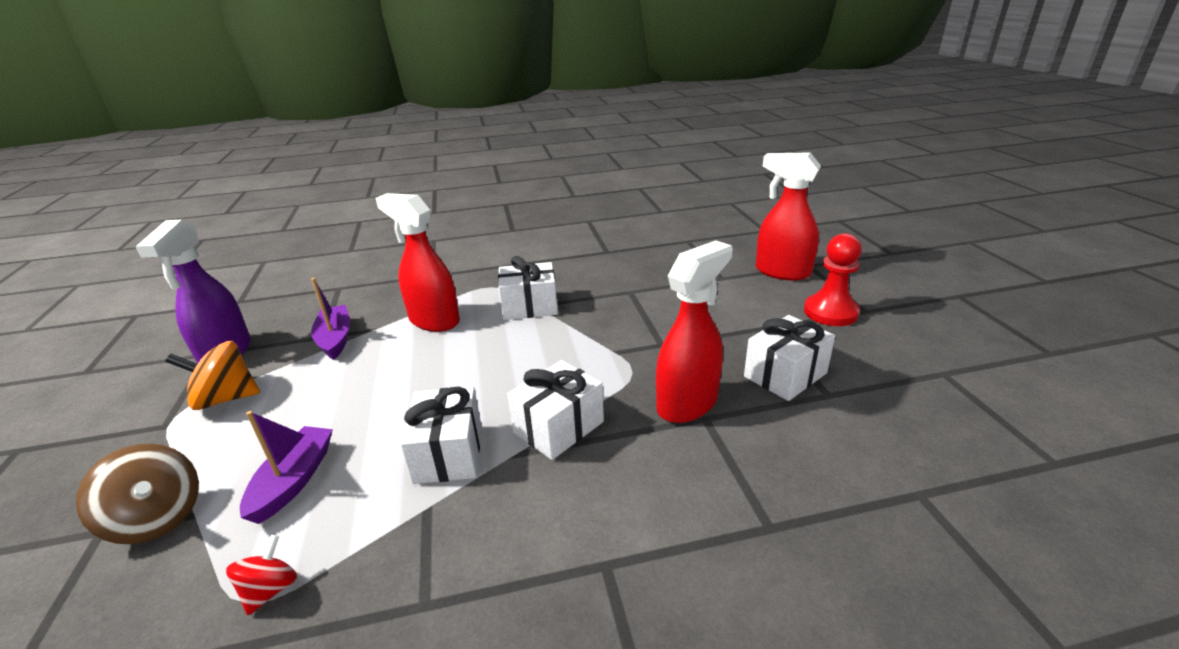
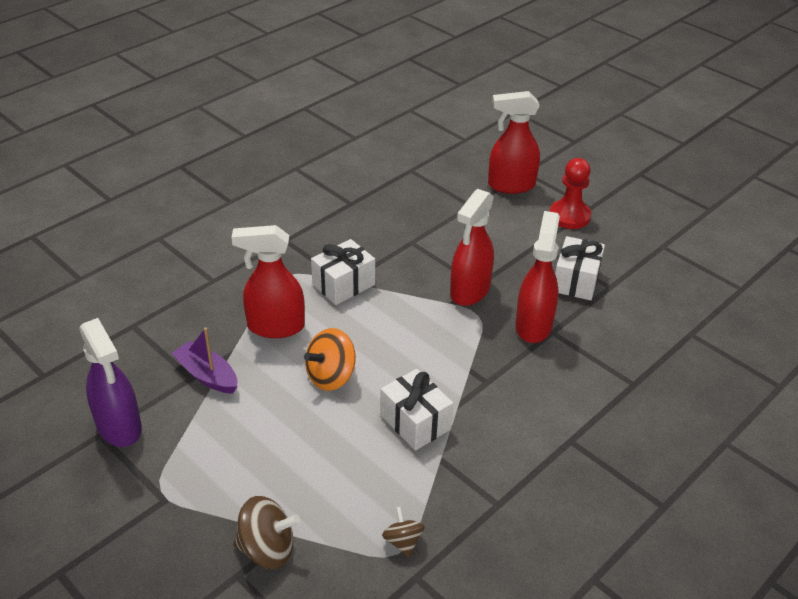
camera: 35 degrees left, 10 degrees up
(226, 398) = (185, 460): orange spinning top -> orange spinning top (331, 376)
(270, 589) = (403, 541): red spinning top -> brown spinning top
(293, 481) = (331, 485): purple boat -> none
(559, 427) = (468, 375): white gift -> none
(645, 347) = (469, 291): none -> red spray bottle

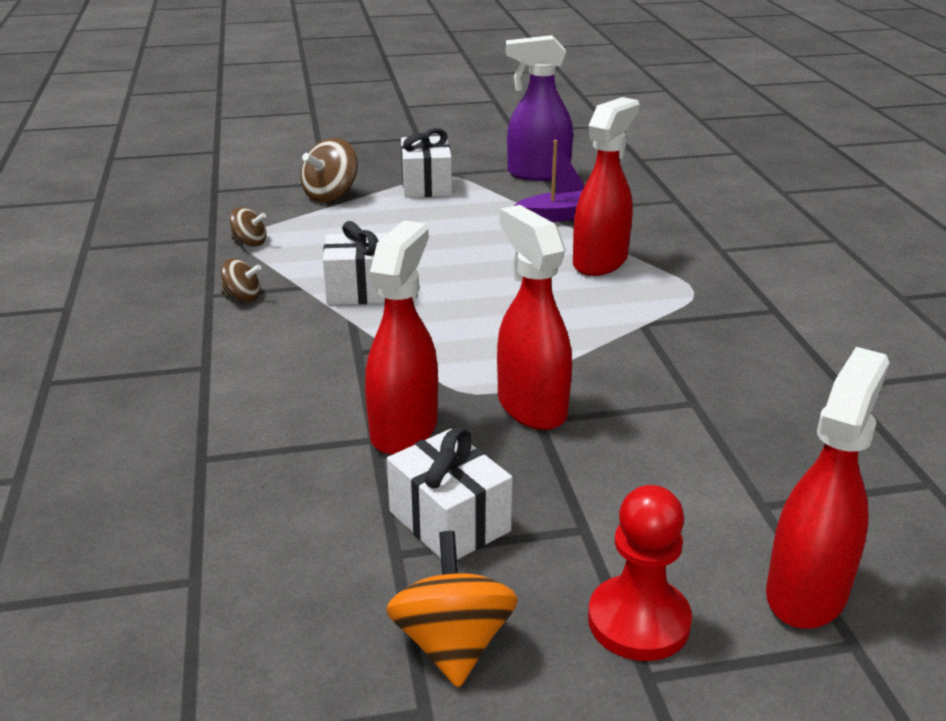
camera: 125 degrees right, 10 degrees down
(331, 376) = (486, 269): orange spinning top -> orange spinning top (453, 644)
(343, 284) = (639, 320): white gift -> white gift (426, 185)
(483, 482) = (242, 297): none -> brown spinning top
(533, 325) = (404, 429): red spray bottle -> red spray bottle turned 120 degrees counterclockwise

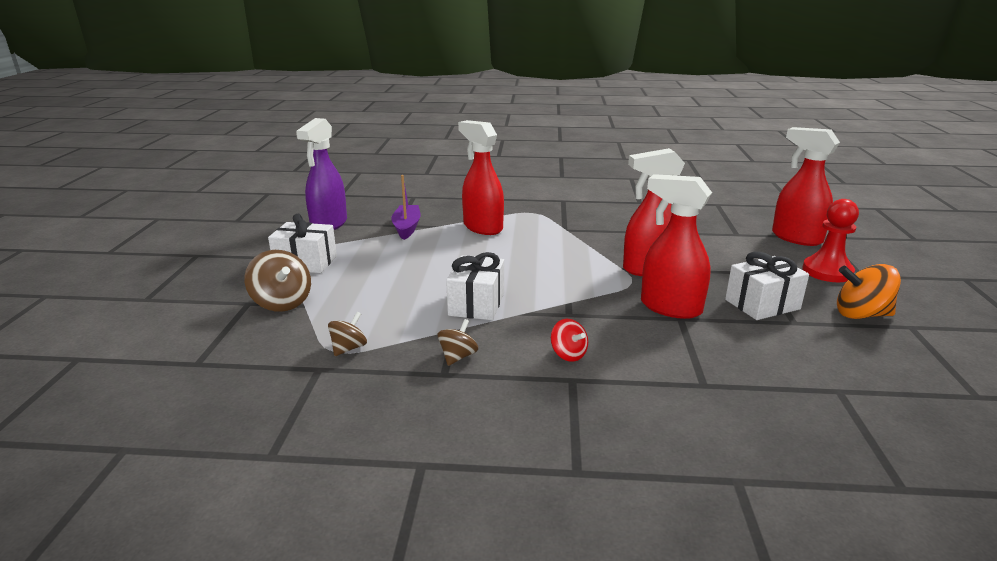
camera: 75 degrees left, 5 degrees down
(258, 359) = (568, 354): none -> red spinning top

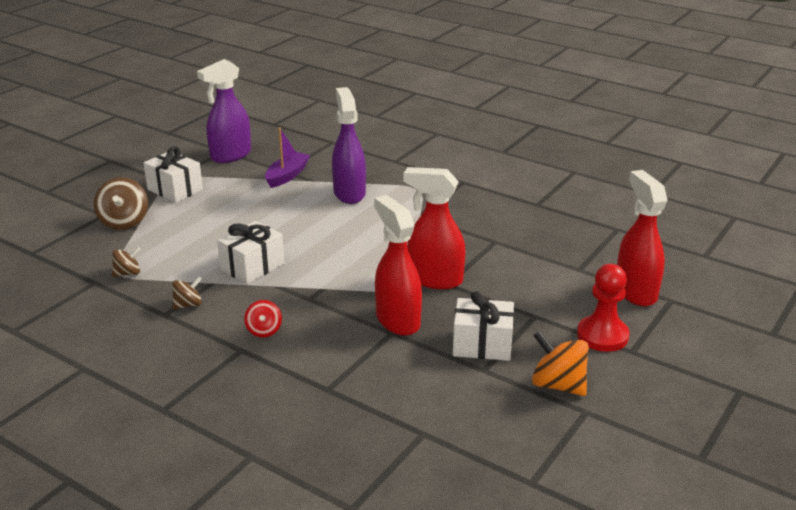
camera: 30 degrees right, 5 degrees up
(482, 227) = (349, 193): red spray bottle -> purple spray bottle

